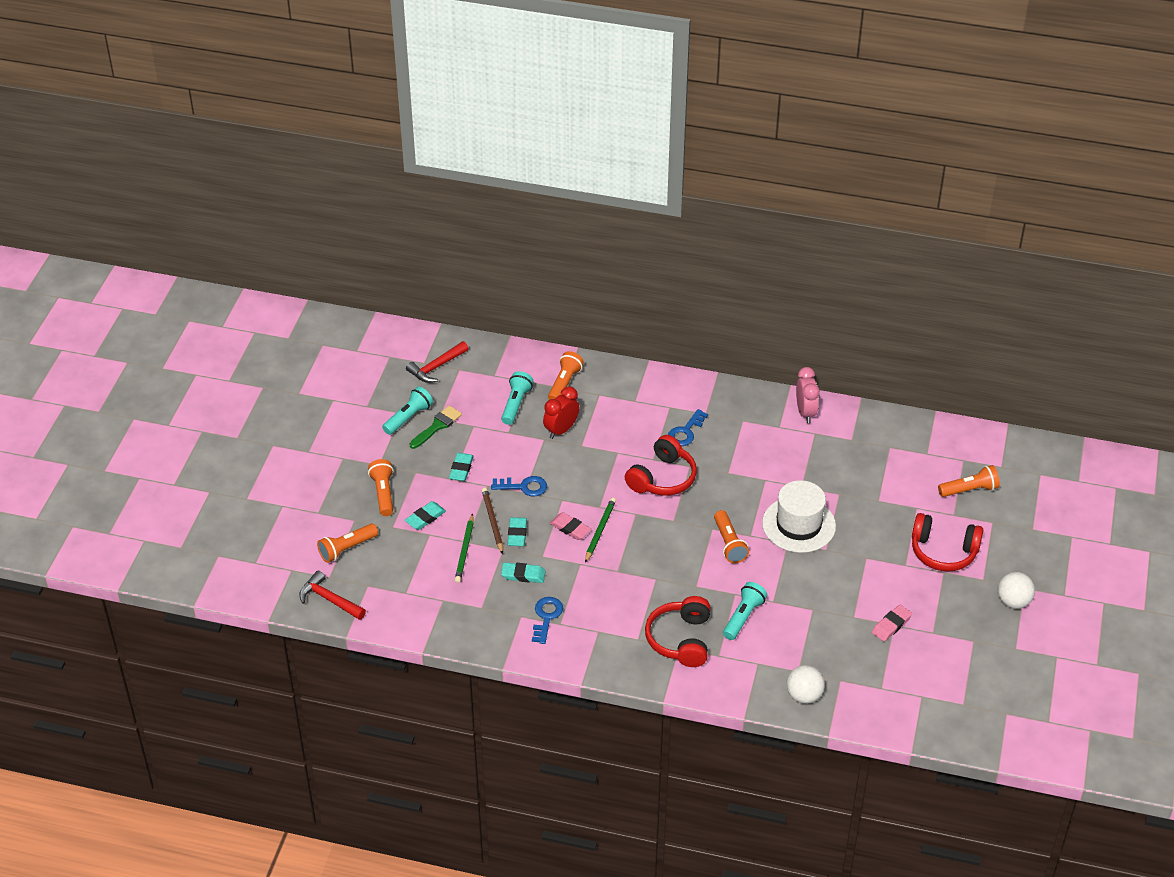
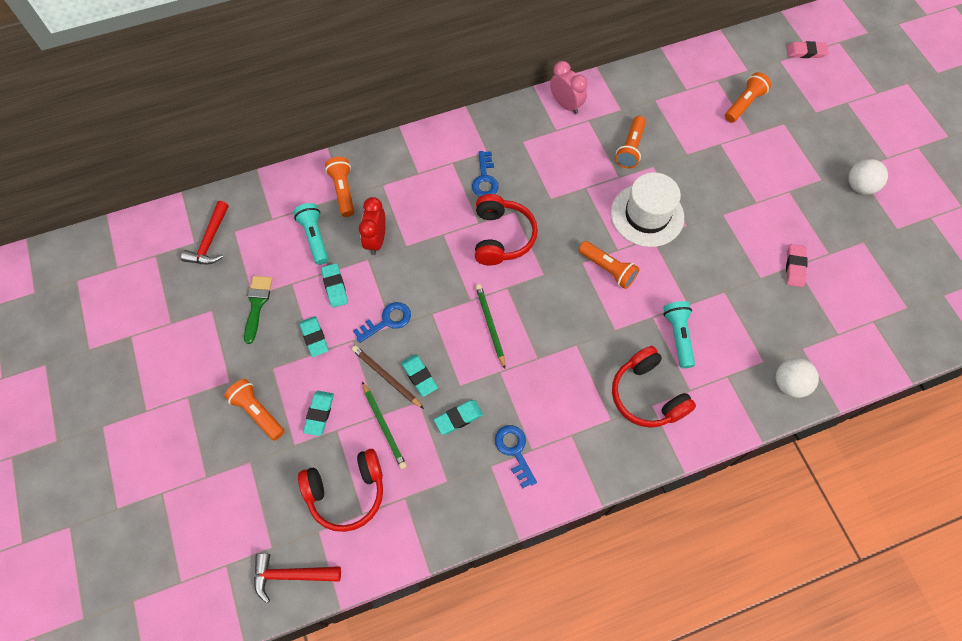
camera: 35 degrees left, 20 degrees up
(346, 549) = (266, 501): orange flashlight -> orange flashlight (630, 148)
(408, 417) = (222, 311): turquoise flashlight -> none
(503, 444) = (335, 287): none -> turquoise eraser
(570, 528) = (462, 339): pink eraser -> pink eraser (806, 52)
(943, 551) = (773, 172): red headphones -> red headphones (346, 492)

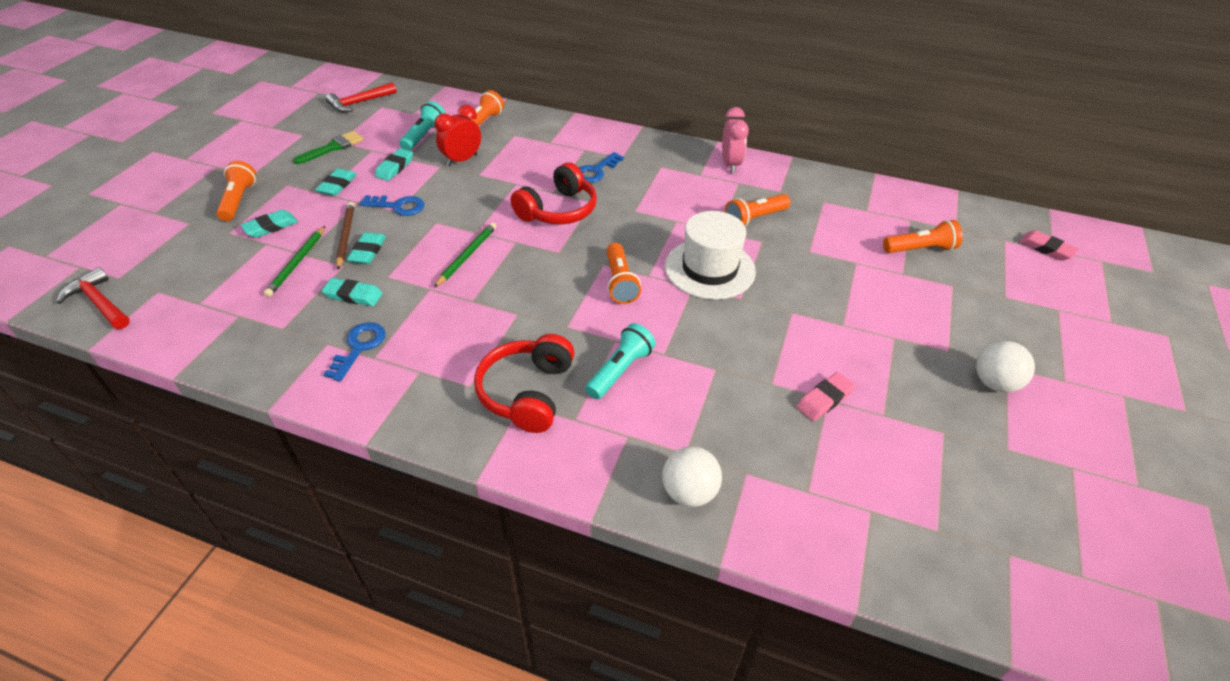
camera: 40 degrees right, 20 degrees down
(346, 492) = (211, 282): red headphones -> none

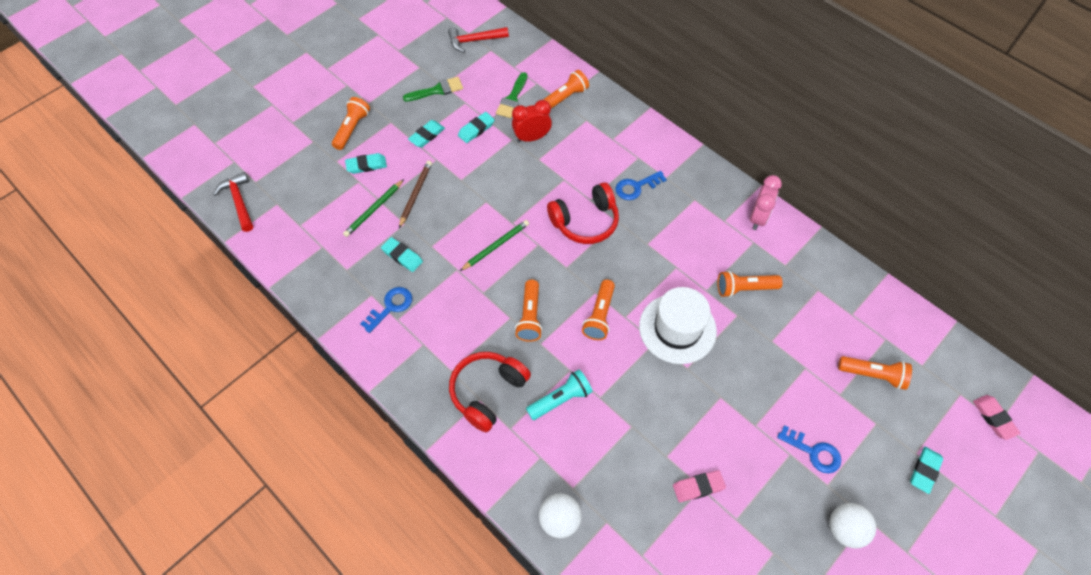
camera: 25 degrees right, 15 degrees up
(368, 251) = (426, 215): turquoise eraser -> turquoise eraser (924, 470)
(398, 206) = (464, 174): blue key -> blue key (814, 452)
(424, 136) = (512, 98): turquoise flashlight -> green brush
(541, 306) = (530, 317): none -> orange flashlight

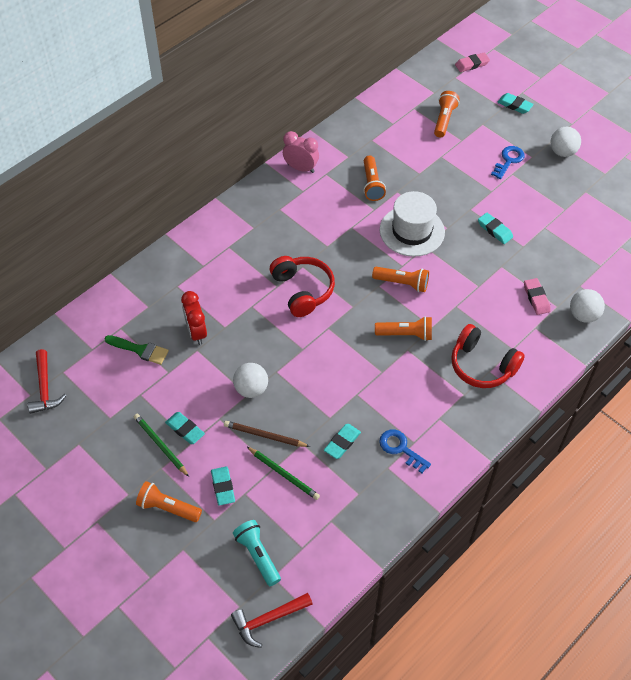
camera: 90 degrees left, 5 degrees down
(437, 90) = (118, 423): green brush -> none
(467, 182) = (251, 389): none -> white ball
(476, 129) = (180, 382): turquoise eraser -> turquoise eraser (495, 230)
(495, 246) = (330, 362): green pencil -> green pencil (160, 445)
(561, 399) = (483, 312): turquoise flashlight -> turquoise flashlight (257, 555)
(564, 98) = (144, 303): orange flashlight -> none
(636, 187) = (264, 250): blue key -> none
(698, 487) = (544, 228): pink eraser -> pink eraser (536, 298)

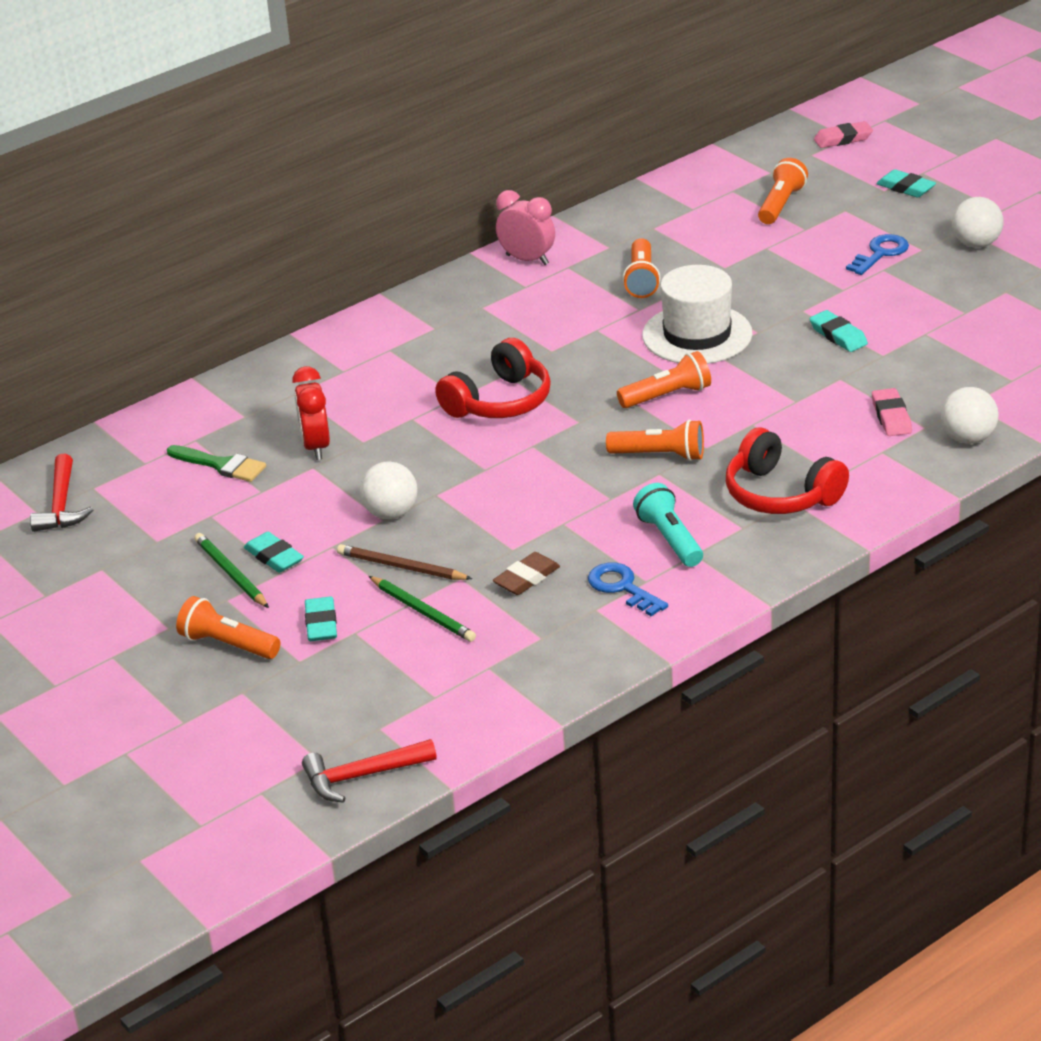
camera: 10 degrees right, 20 degrees down
(257, 555) = (360, 703): turquoise flashlight -> turquoise flashlight (669, 539)
(302, 290) = (499, 401): red headphones -> red headphones turned 60 degrees clockwise
(342, 443) = (526, 578): turquoise eraser -> brown eraser
(402, 283) = (667, 396): orange flashlight -> orange flashlight turned 45 degrees counterclockwise

